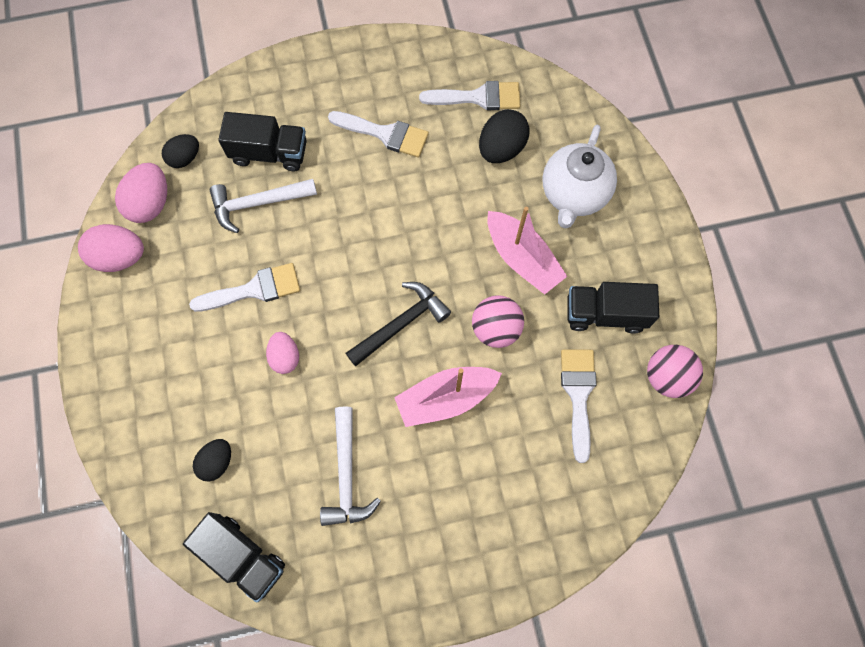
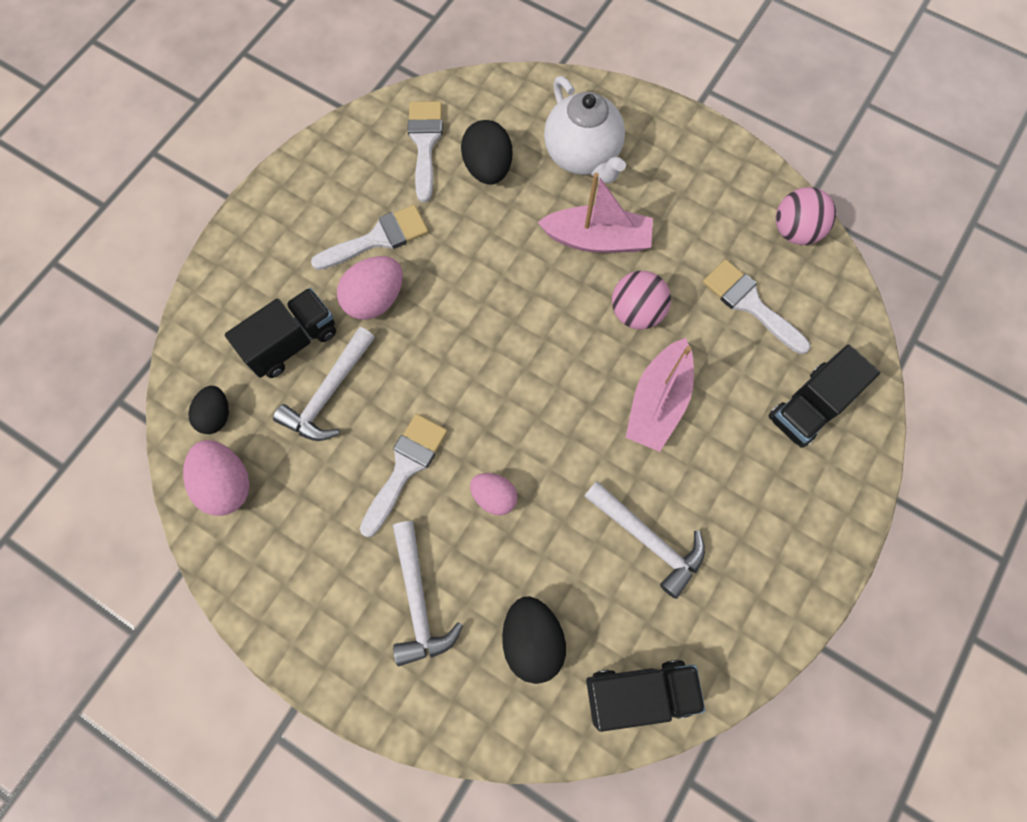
camera: 45 degrees left, 0 degrees up
(120, 257) = (249, 556): pink egg -> pink egg (375, 299)
(180, 374) = (418, 601): none -> white hammer
(217, 462) = (532, 640): black egg -> black egg, size x1.54
(401, 323) = (559, 378): black hammer -> none
(478, 97) = (425, 143): white brush -> white brush turned 45 degrees counterclockwise
(605, 314) = (703, 225): black truck -> black truck (810, 406)

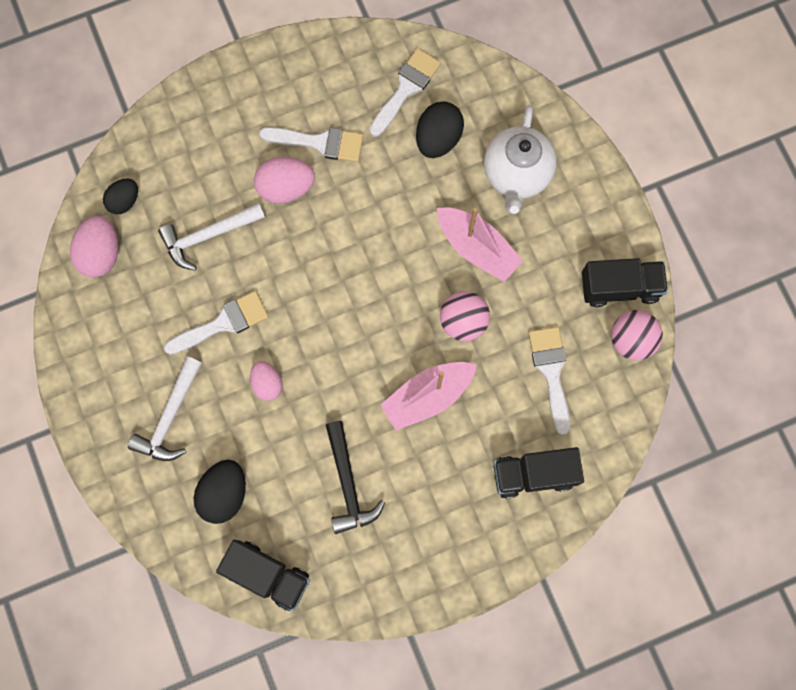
camera: 35 degrees right, 5 degrees up
(292, 342) = (208, 182): black truck -> black truck (619, 287)
(648, 539) = (348, 484): white hammer -> black hammer

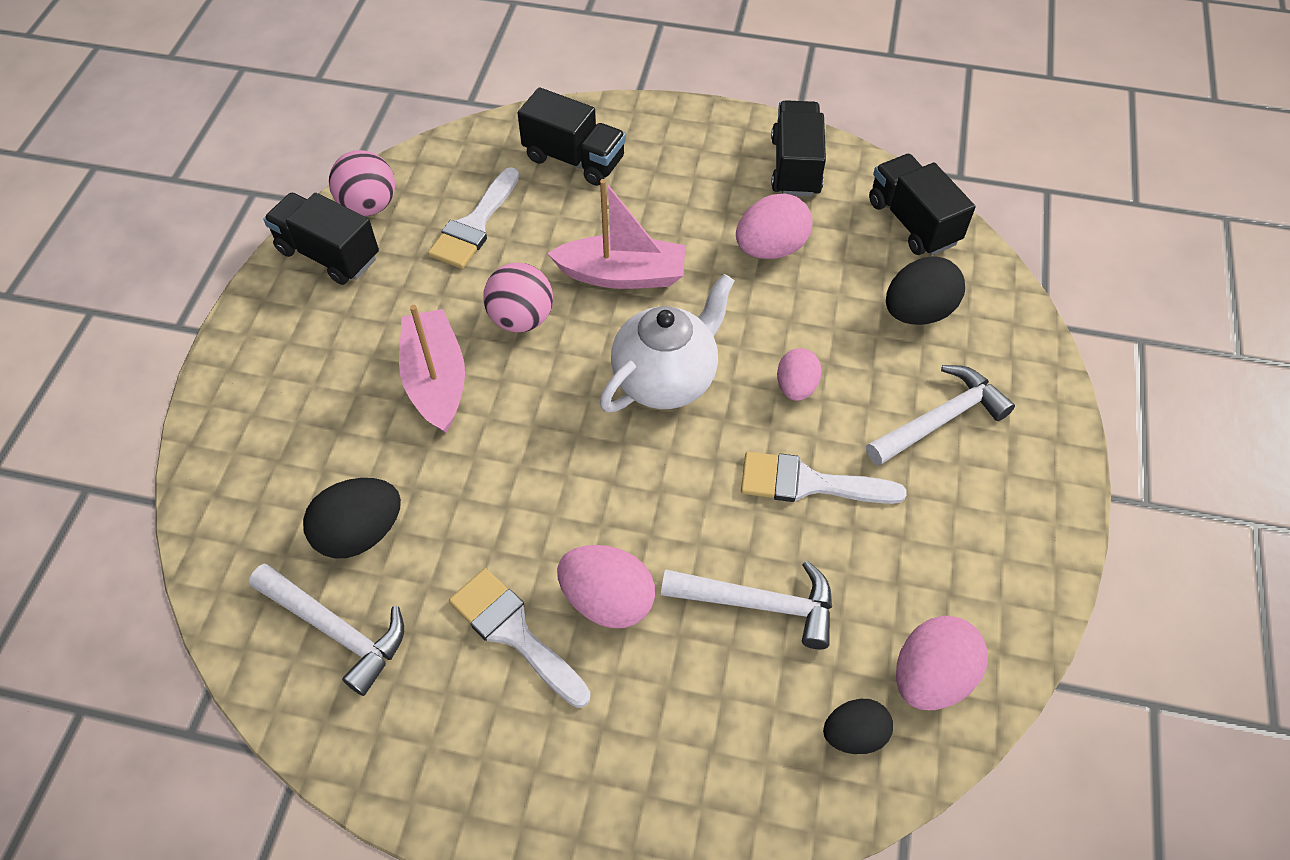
camera: 145 degrees left, 20 degrees down
(348, 484) = (770, 248): black hammer -> pink egg
(378, 575) = (795, 166): none -> black truck
(406, 88) = (336, 630): white brush -> white hammer
(516, 175) = (313, 429): white teapot -> white teapot (666, 379)

